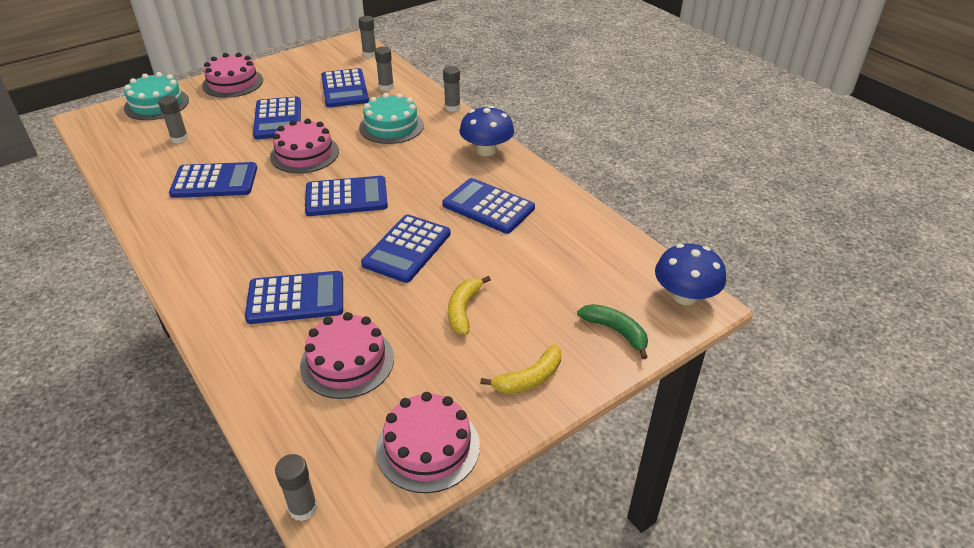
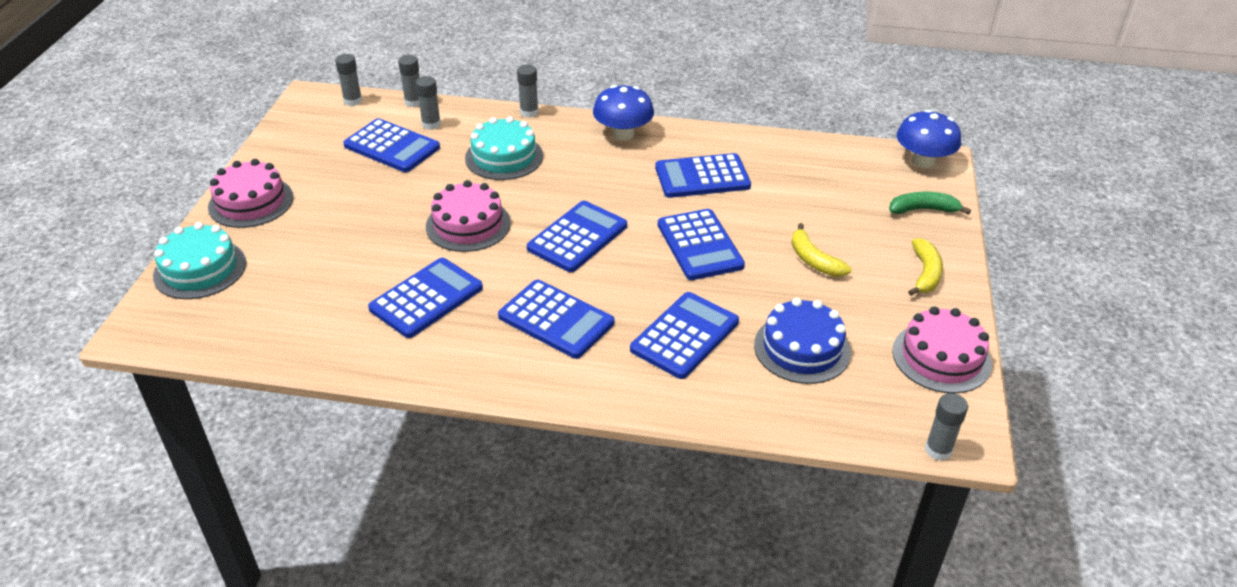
camera: 45 degrees left, 0 degrees up
(179, 139) = (304, 285): grey glue stick -> grey glue stick (414, 102)
(278, 119) = (377, 209): blue calculator -> blue calculator (556, 320)
(347, 362) = (802, 348): pink cake -> blue cake

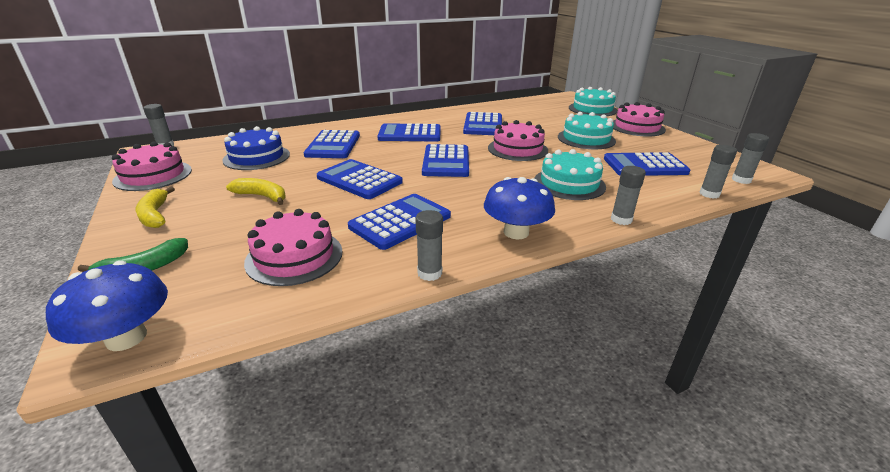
camera: 145 degrees right, 10 degrees down
(358, 208) = (586, 139): none -> turquoise cake
(431, 124) = (659, 185): grey glue stick -> grey glue stick (429, 273)
(806, 177) = (294, 256): none -> pink cake

